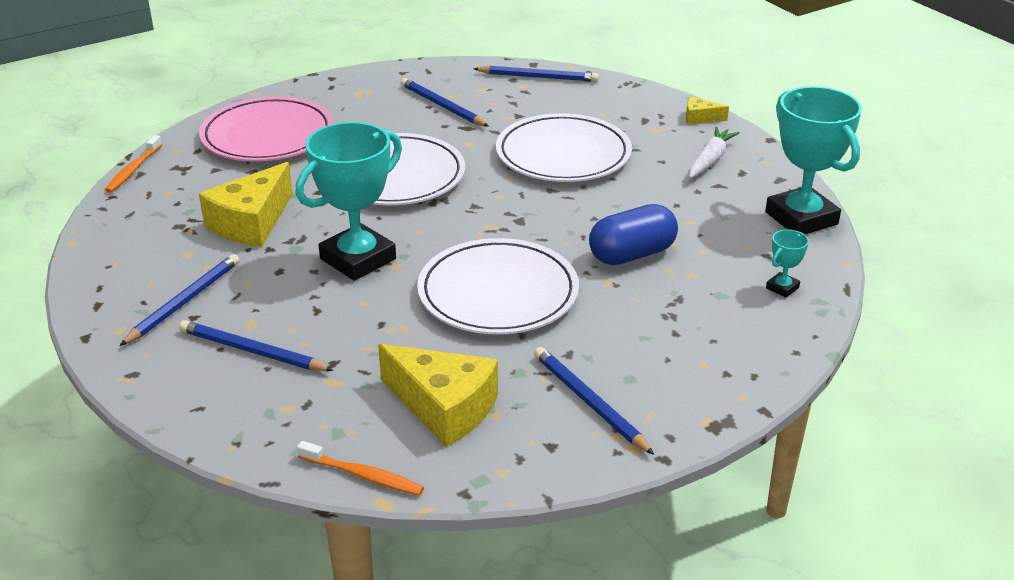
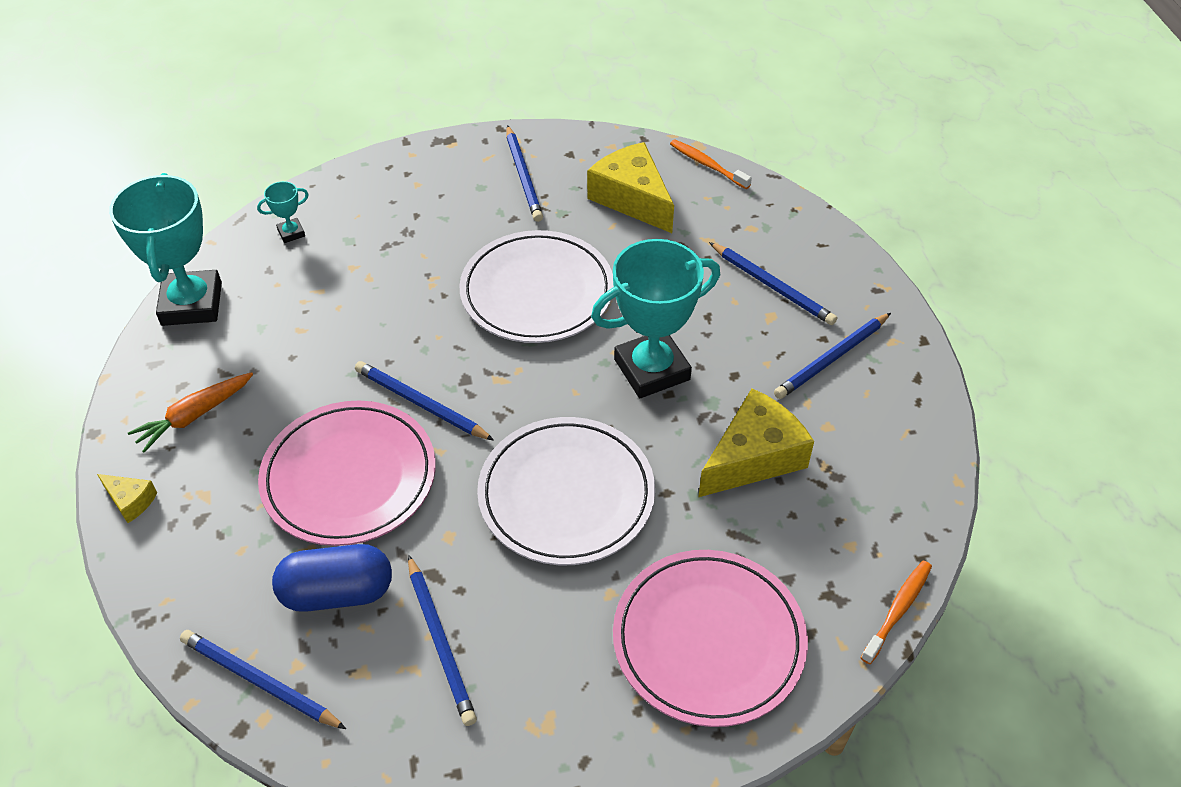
camera: 160 degrees left, 15 degrees up
(544, 199) = (421, 404): none -> blue pencil
(563, 154) = (349, 477): white plate -> pink plate
(632, 254) = (388, 303): blue capsule -> blue capsule (337, 592)
(710, 160) = (194, 416): white carrot -> orange carrot

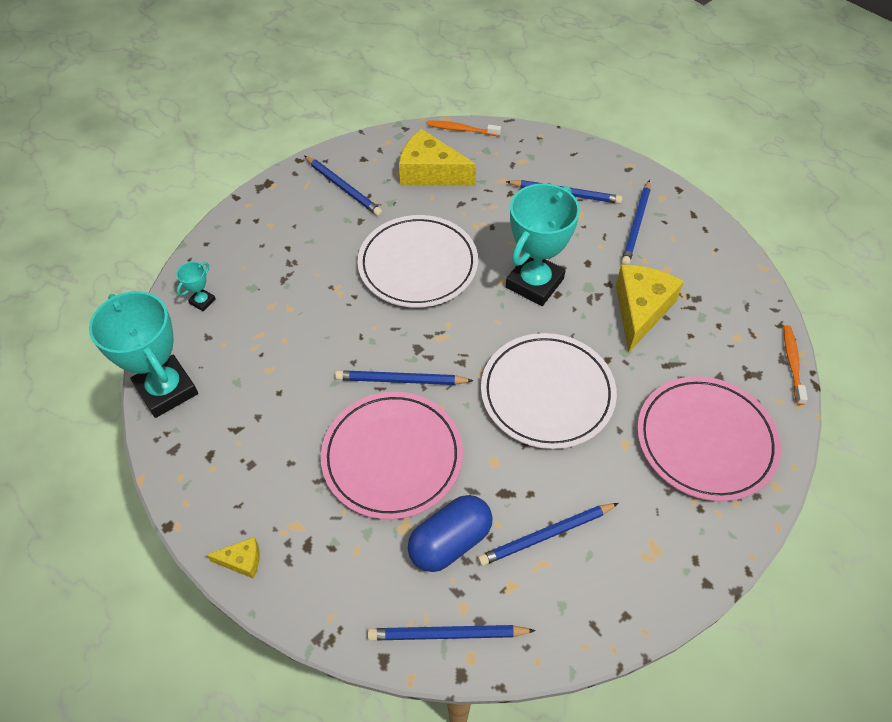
camera: 30 degrees left, 5 degrees up
(194, 416) = (239, 472): orange carrot -> none
(441, 642) = (546, 535): blue pencil -> blue pencil turned 120 degrees clockwise

